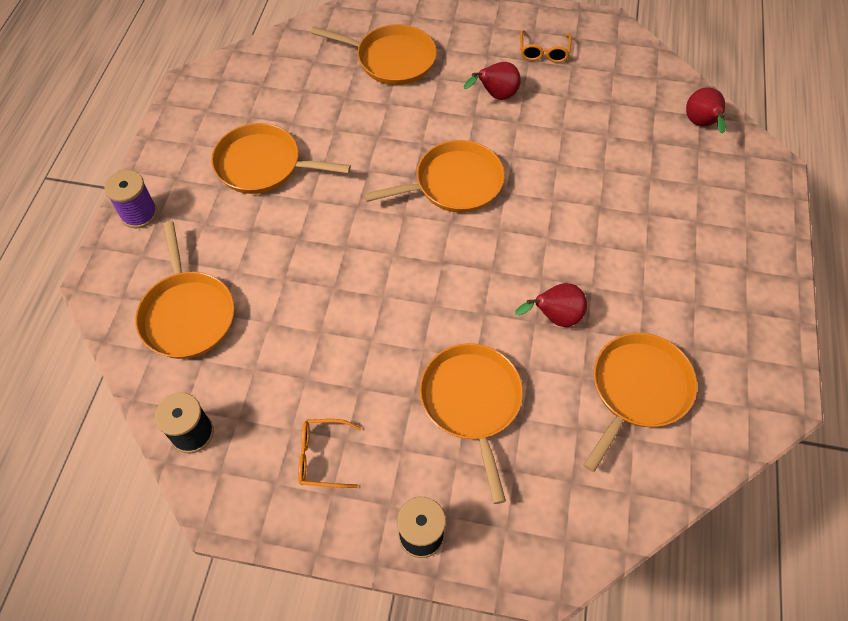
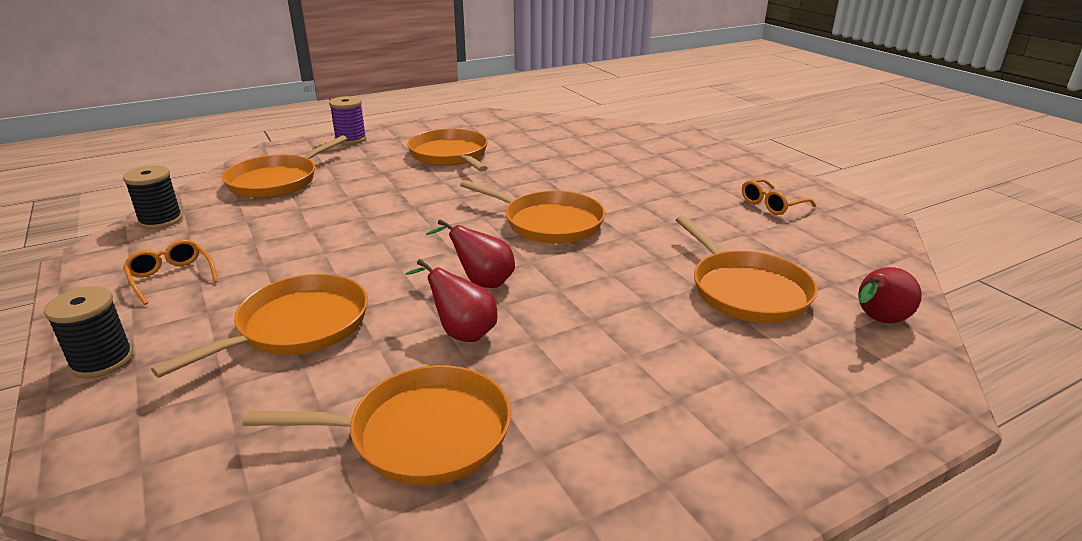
camera: 50 degrees right, 30 degrees down
(392, 59) = (631, 156): orange pan -> orange pan (746, 290)
(496, 96) = (678, 204): red pear -> red pear (481, 282)

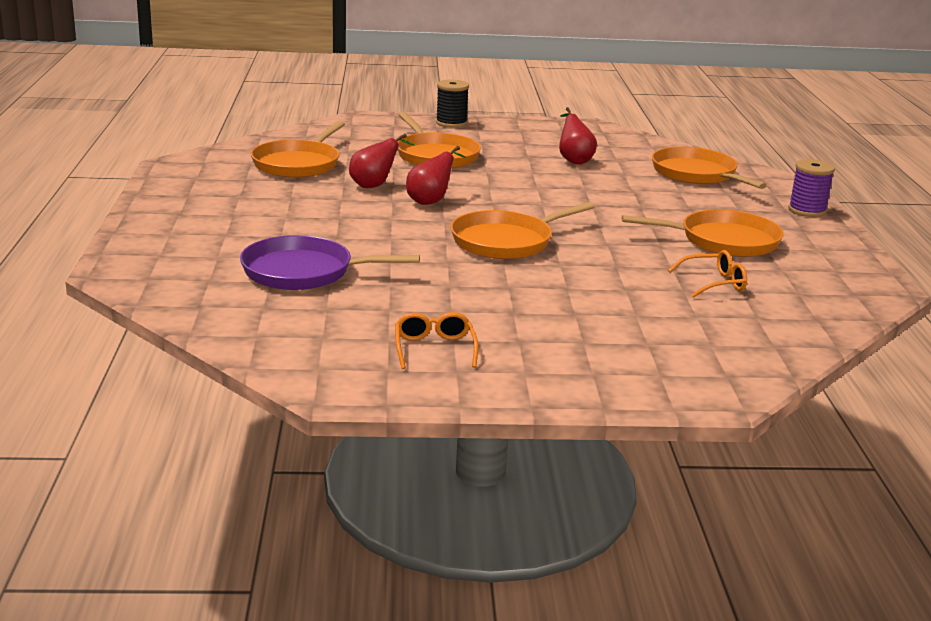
camera: 115 degrees right, 5 degrees down
(161, 220) = (637, 141): black spool -> none
(171, 277) = (536, 138): orange glasses -> orange glasses (714, 283)
(746, 290) = (303, 272): orange pan -> purple pan
(877, 320) = (200, 298): red pear -> red pear (574, 160)

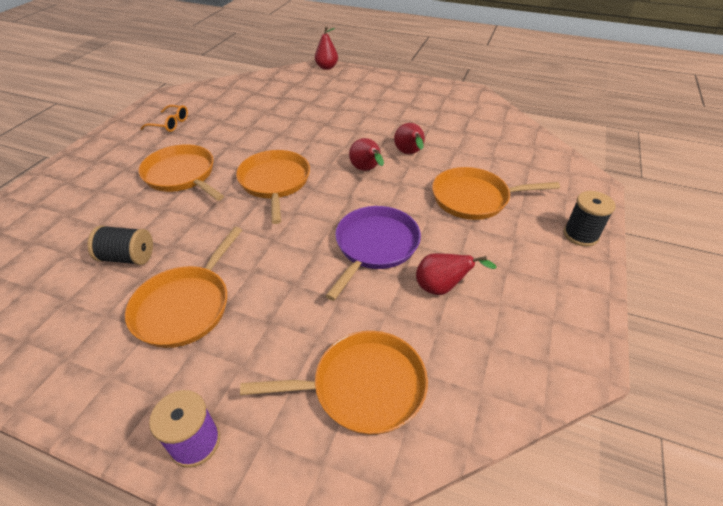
camera: 115 degrees right, 20 degrees up
(118, 266) = (327, 67): none -> red pear
(298, 164) = (465, 132): orange pan -> orange pan (182, 175)
(303, 272) = (285, 107): purple pan -> purple pan (375, 246)
(714, 283) = (127, 257): orange glasses -> black spool

